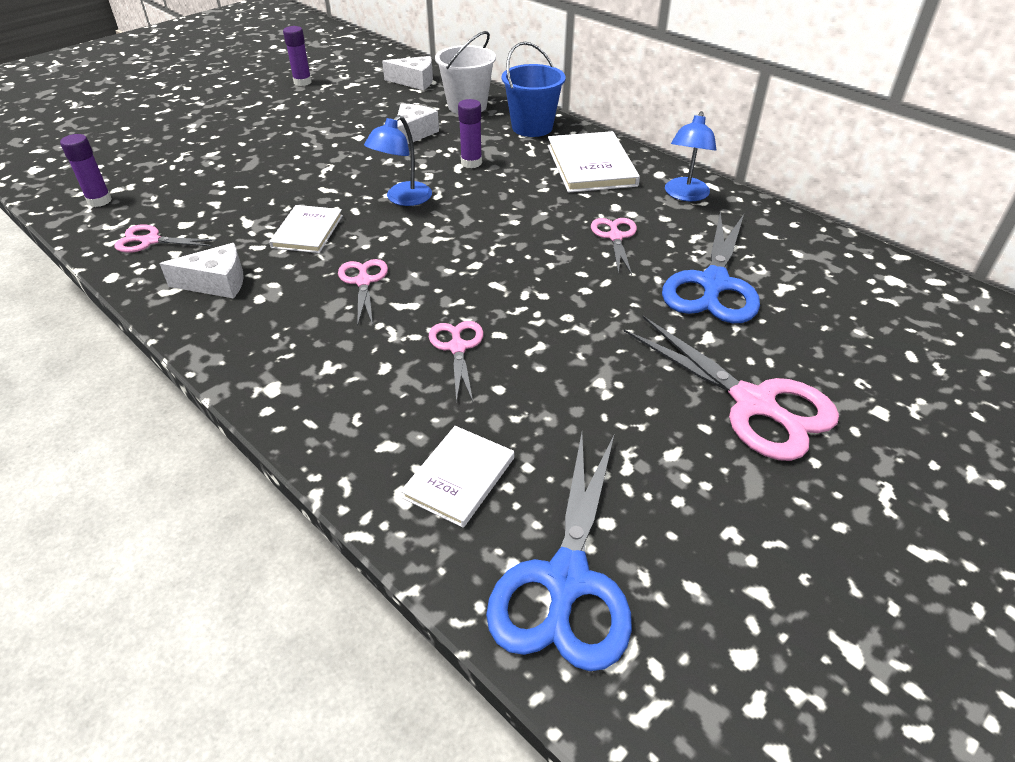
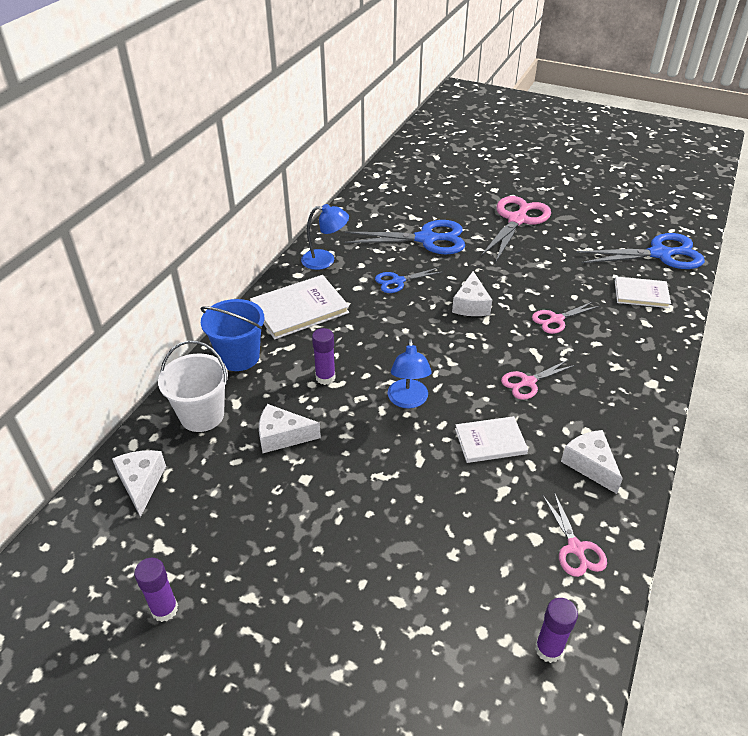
camera: 110 degrees left, 0 degrees up
(403, 199) = (408, 401): blue lamp -> blue lamp turned 75 degrees clockwise
(534, 281) = (471, 305): none -> white cheese
(615, 237) = (398, 281): pink scissors -> blue scissors

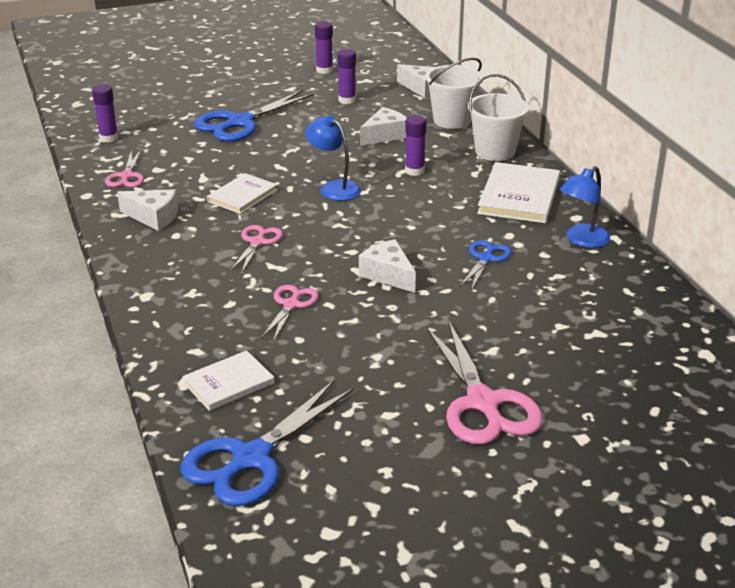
camera: 135 degrees right, 10 degrees down
(232, 521) = (347, 100): none -> purple glue stick
(239, 357) = (495, 151): blue bucket -> white bucket
(426, 239) = (535, 315): blue scissors -> blue scissors (240, 122)
(575, 548) = (127, 176): pink scissors -> pink scissors turned 120 degrees counterclockwise

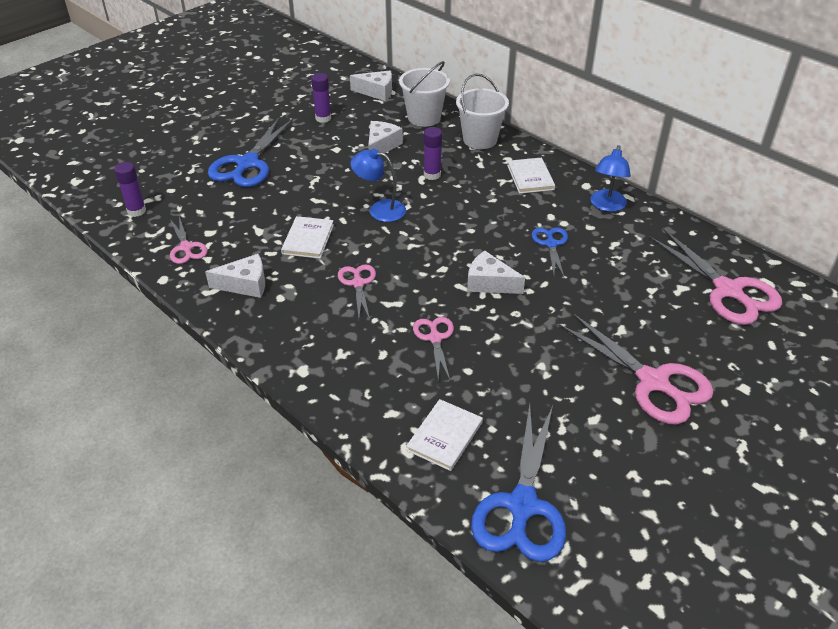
camera: 25 degrees left, 10 degrees up
(324, 70) = (281, 92): purple glue stick -> none
(519, 196) = (530, 177): white book -> white book, size x0.63
(650, 349) = (728, 290): none -> pink scissors

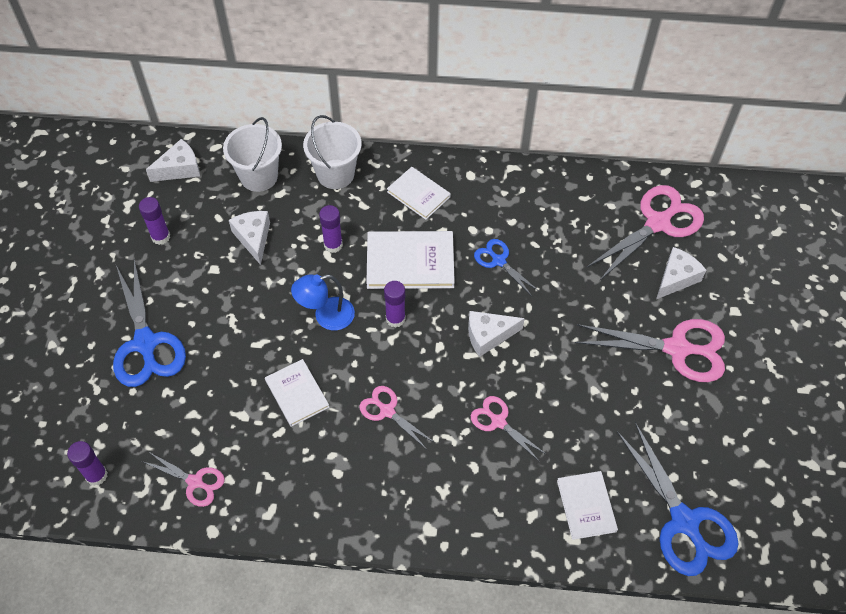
camera: 40 degrees left, 15 degrees up
(245, 284) = (293, 482): white cheese -> white cheese (676, 278)
(428, 236) = (395, 319): none -> purple glue stick
(478, 210) = (410, 262): none -> white book
(606, 206) = (505, 189): blue lamp -> none
(728, 290) = (658, 223): pink scissors -> pink scissors turned 60 degrees counterclockwise

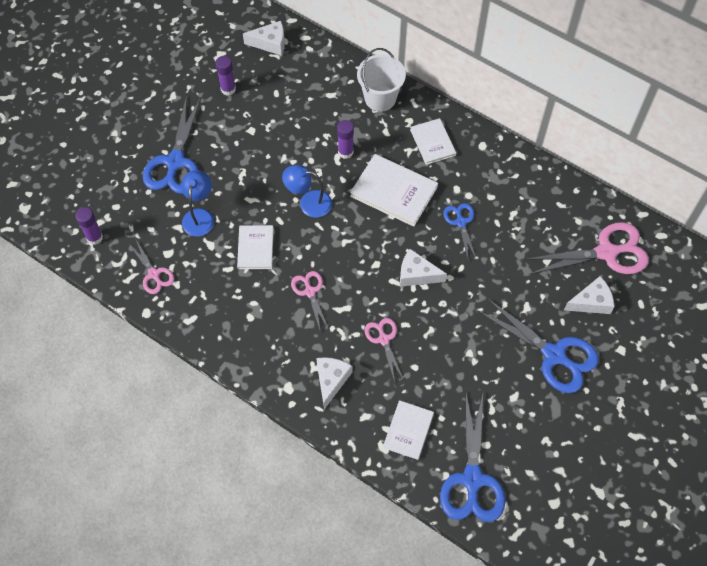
camera: 30 degrees right, 5 degrees up
(210, 389) = (199, 216): none -> blue lamp
(253, 238) = (292, 120): white cheese -> white cheese (331, 380)
(259, 176) = (323, 75): white bucket -> none
(395, 319) = (356, 228): purple glue stick -> none
(677, 349) = (554, 355): pink scissors -> blue scissors

